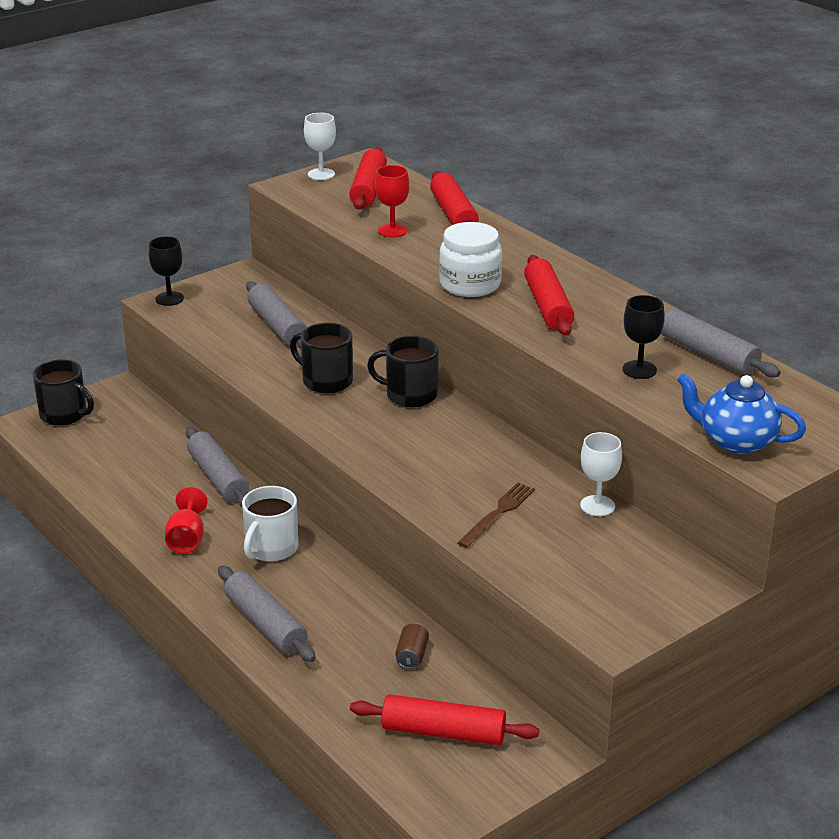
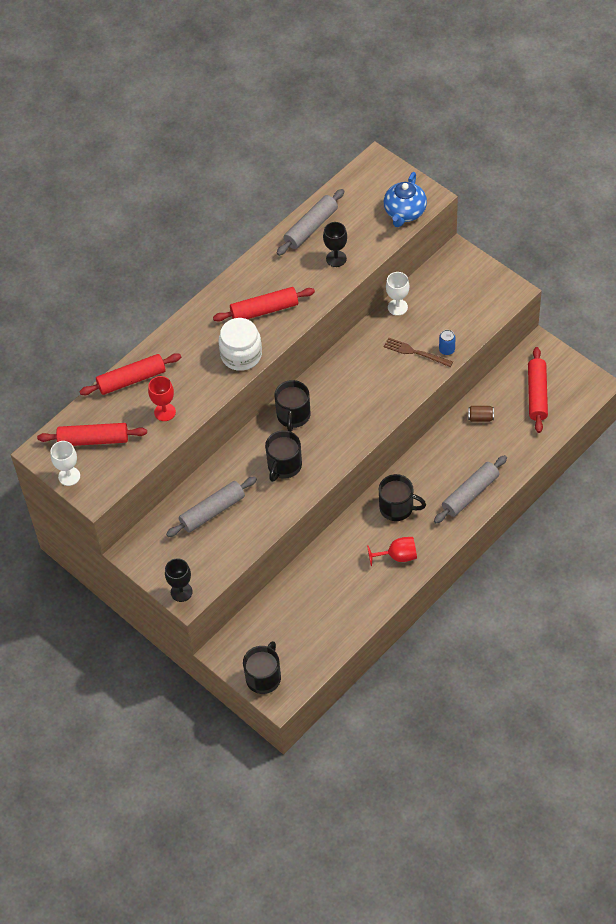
camera: 95 degrees left, 25 degrees up
(218, 477) = (326, 556): grey rolling pin -> none
(271, 548) = (397, 508): white mug -> black mug
(495, 545) = (447, 350): none -> blue can

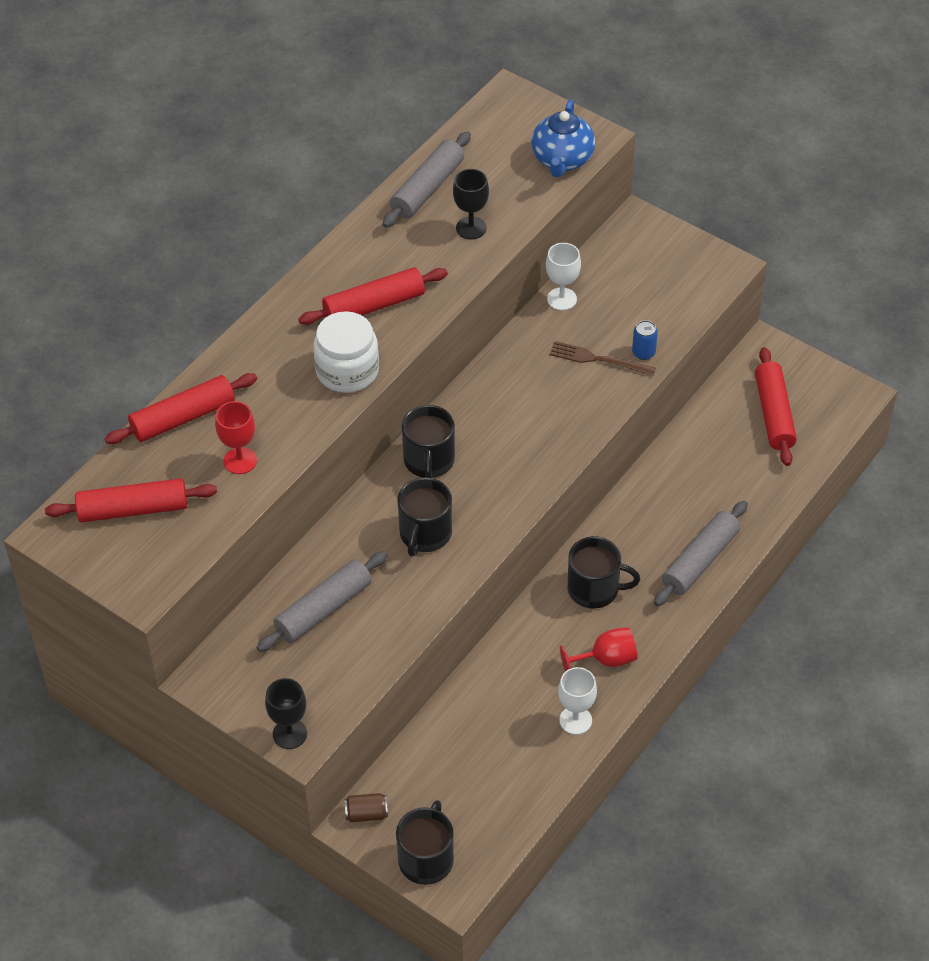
camera: 10 degrees left, 5 degrees down
(69, 476) = (100, 566): white goblet -> white goblet (575, 720)
(480, 418) = (697, 452): brown can -> brown can (366, 814)

